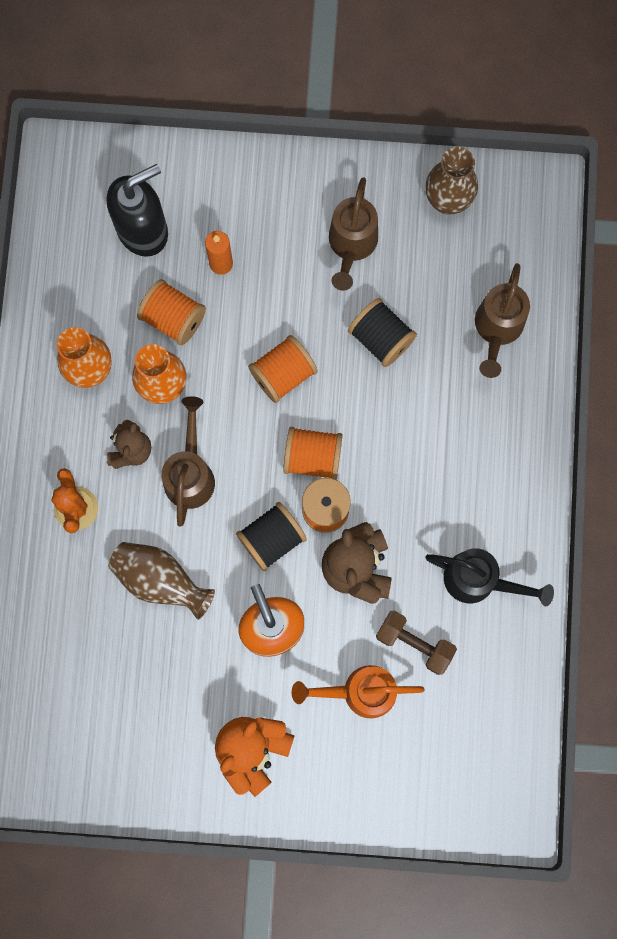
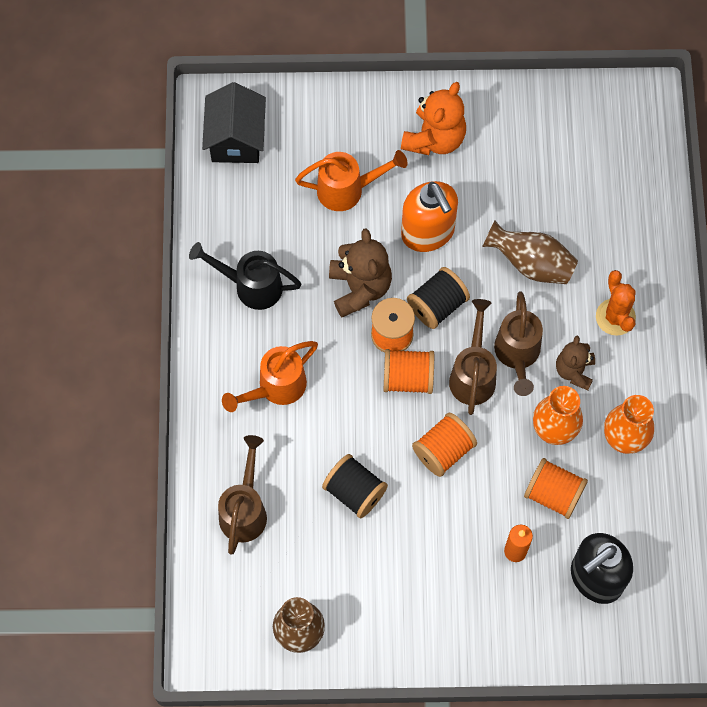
camera: 175 degrees right, 10 degrees down
(351, 245) = (391, 580): brown watering can -> brown watering can (473, 374)
(414, 643) = (304, 231): brown dumbbell -> none
(457, 459) = (276, 388): none -> orange watering can
(487, 770) = (236, 139): none -> black house

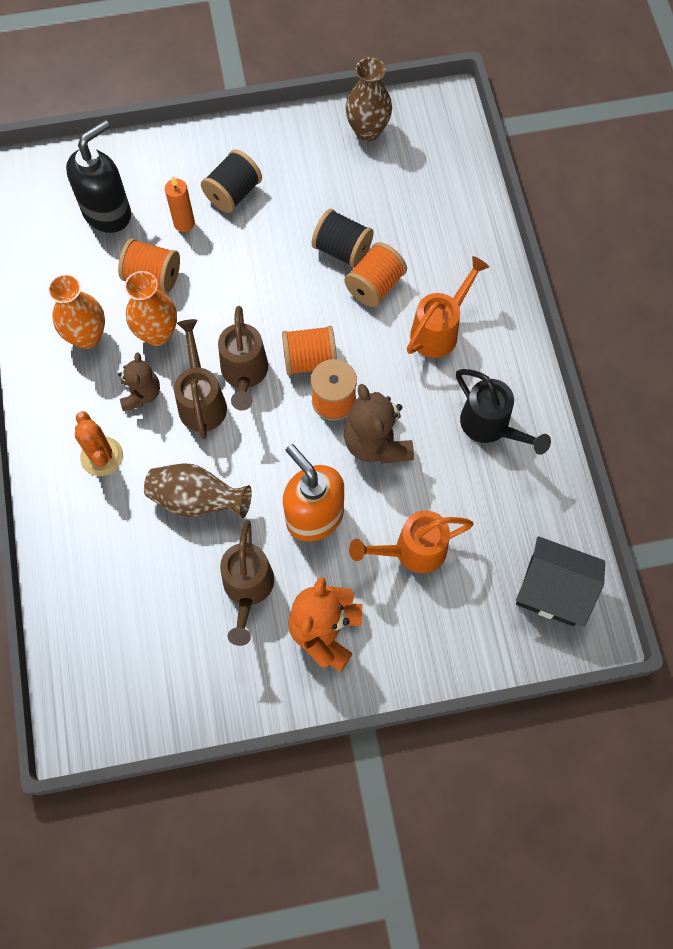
camera: 170 degrees right, 0 degrees up
(236, 139) = (552, 590): black house -> black house turned 60 degrees counterclockwise
(244, 510) = (441, 219): brown watering can -> brown watering can (248, 589)
(251, 286) = (490, 426): black watering can -> black watering can turned 45 degrees clockwise
(437, 305) = (292, 438): black spool -> black spool (233, 193)
(443, 450) = (263, 298): orange spool -> orange spool (375, 286)

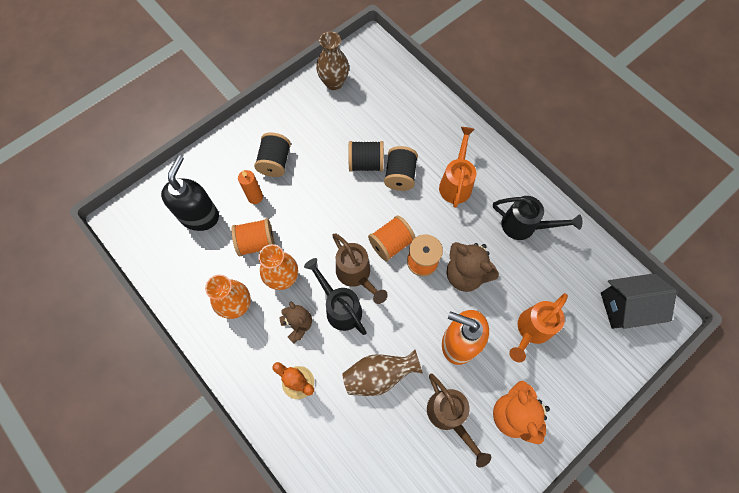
camera: 30 degrees left, 0 degrees up
(201, 401) = (340, 307): brown watering can -> black watering can
(375, 286) = (400, 175): orange spool -> black spool

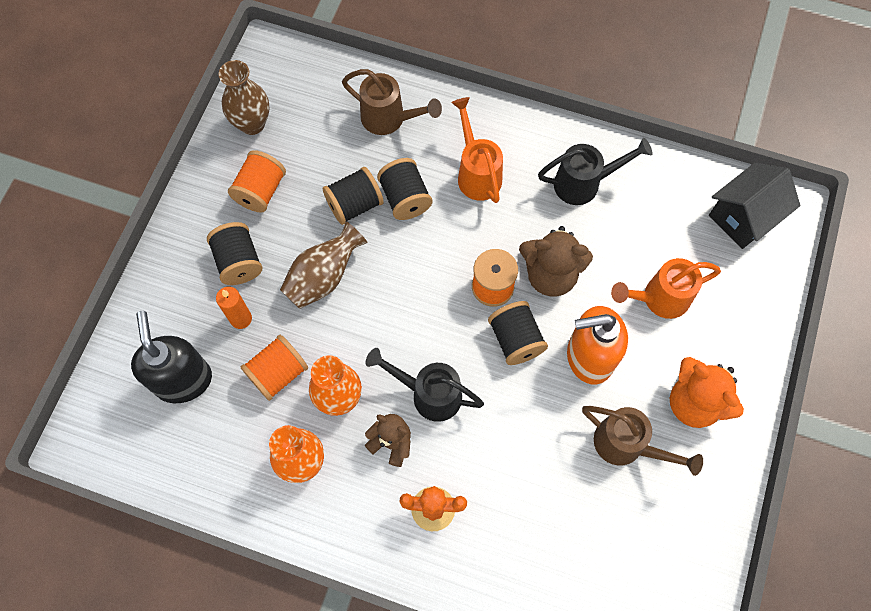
camera: 30 degrees left, 0 degrees up
(356, 275) = (425, 345): brown watering can -> brown watering can (389, 119)
(379, 375) = (522, 446): brown vase -> brown vase (323, 277)
(391, 243) = (443, 286): orange spool -> orange spool (260, 191)
(417, 304) = (515, 340): none -> black spool
(531, 330) = (659, 298): orange watering can -> orange watering can turned 60 degrees clockwise

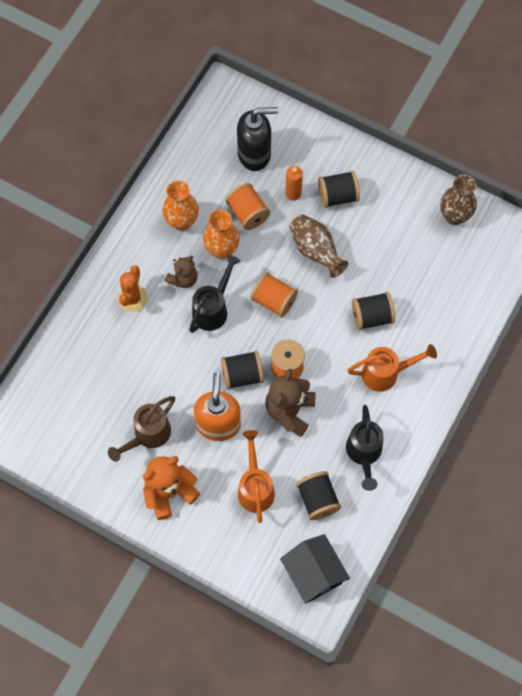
camera: 100 degrees right, 0 degrees up
(260, 191) = (394, 216): orange spool -> orange spool (273, 301)
(354, 205) = (372, 280): black spool -> black spool (317, 499)
(389, 119) = (445, 315): brown watering can -> none

